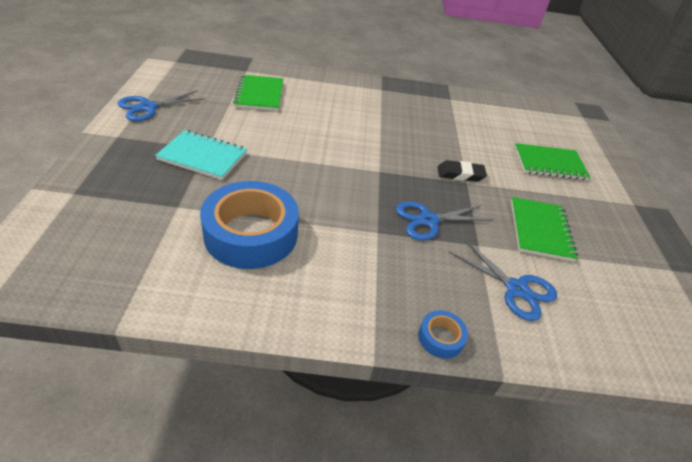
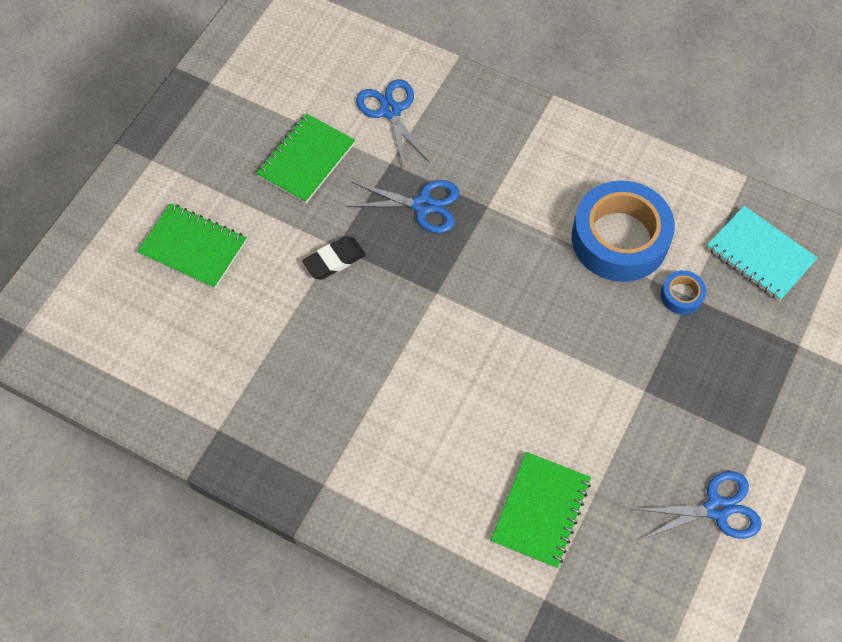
camera: 150 degrees left, 20 degrees up
(203, 156) = (651, 374): turquoise notebook -> turquoise notebook (760, 255)
(440, 338) = (490, 93): blue tape -> blue tape (681, 295)
(460, 174) = (334, 260): black eraser -> black eraser turned 60 degrees counterclockwise

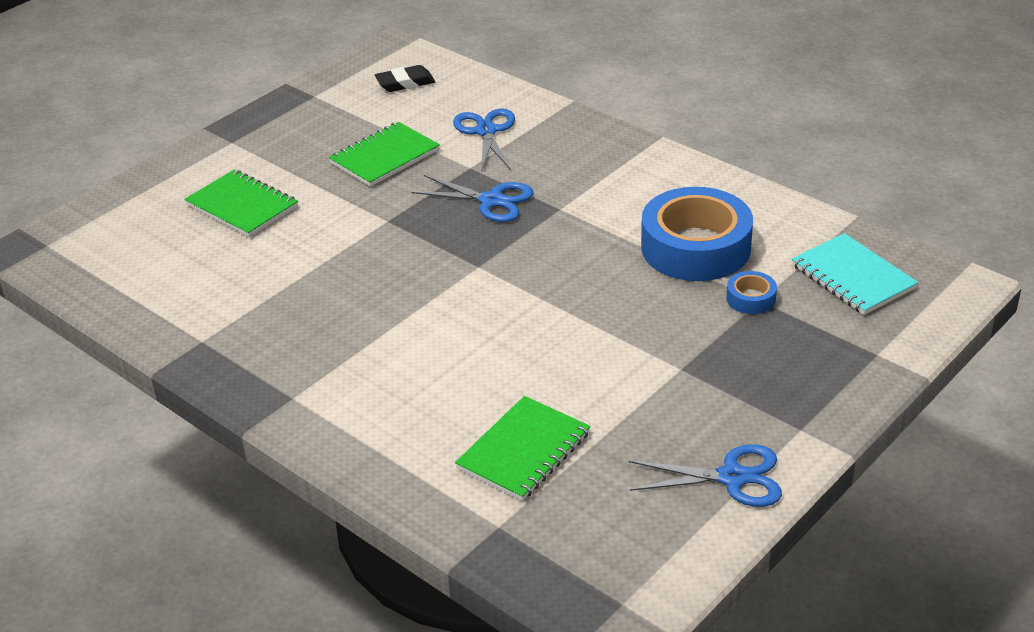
camera: 15 degrees right, 25 degrees down
(334, 260) = (381, 230): black eraser -> black eraser (405, 83)

